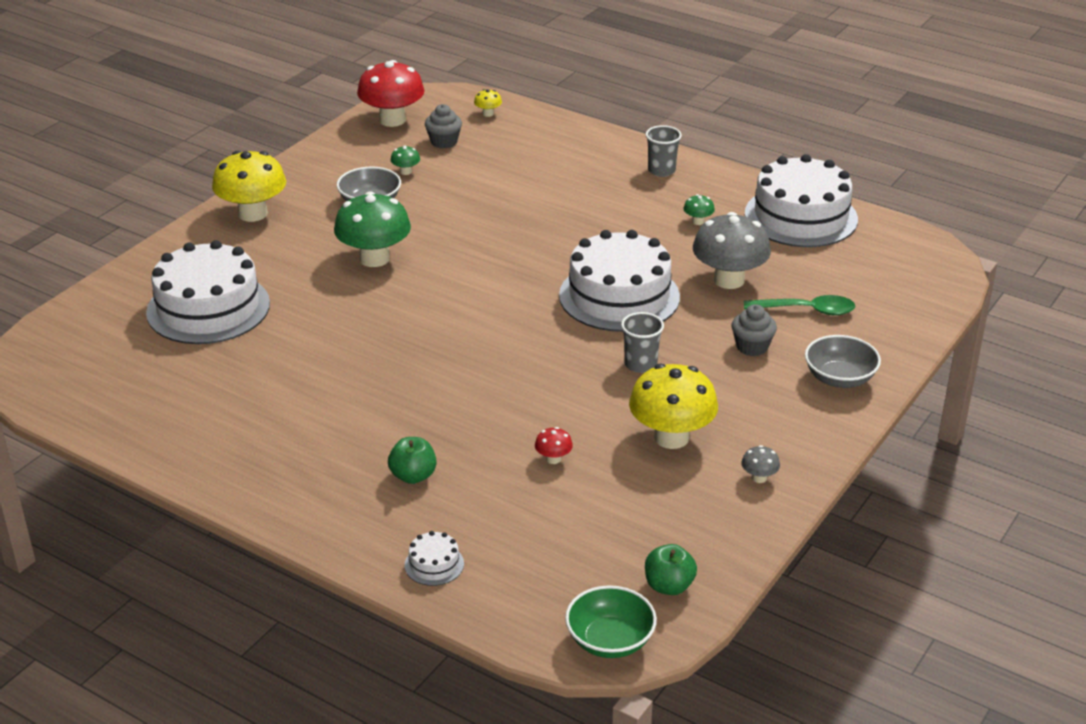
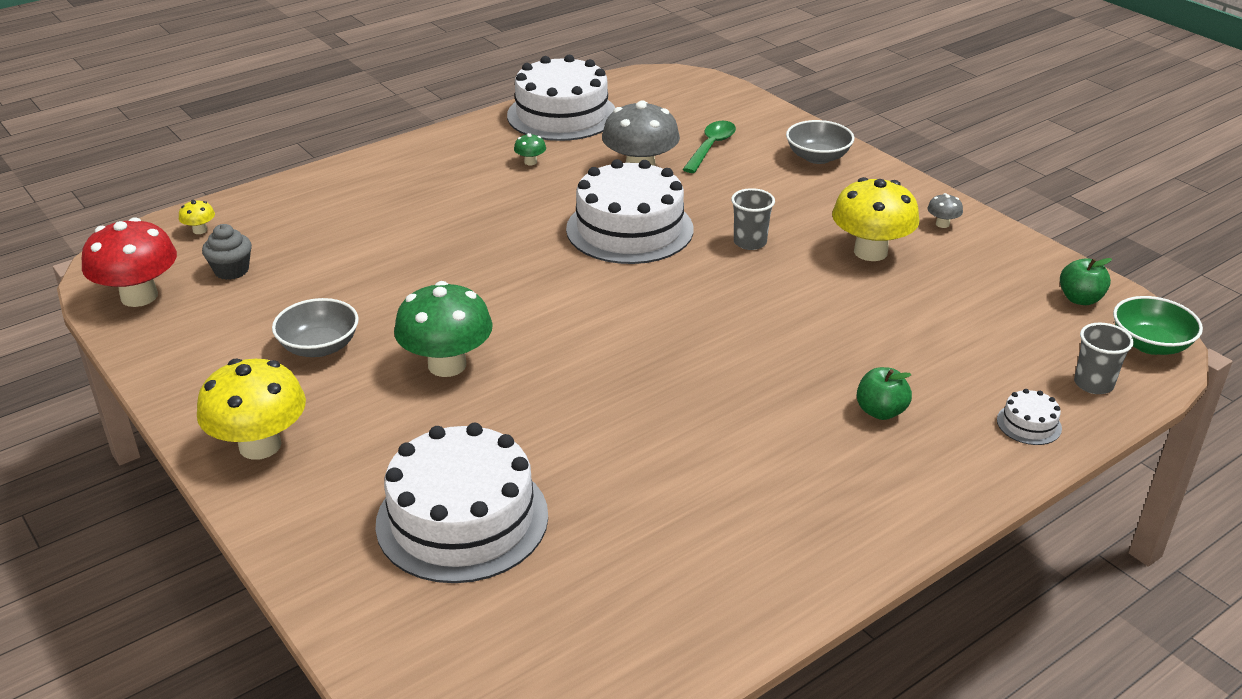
camera: 70 degrees left, 0 degrees up
(406, 171) = (272, 308): green mushroom -> none
(553, 459) = (881, 320): red mushroom -> none
(661, 170) = (422, 159): grey cup -> grey cup (1093, 384)
(752, 347) = (751, 183): grey cupcake -> none

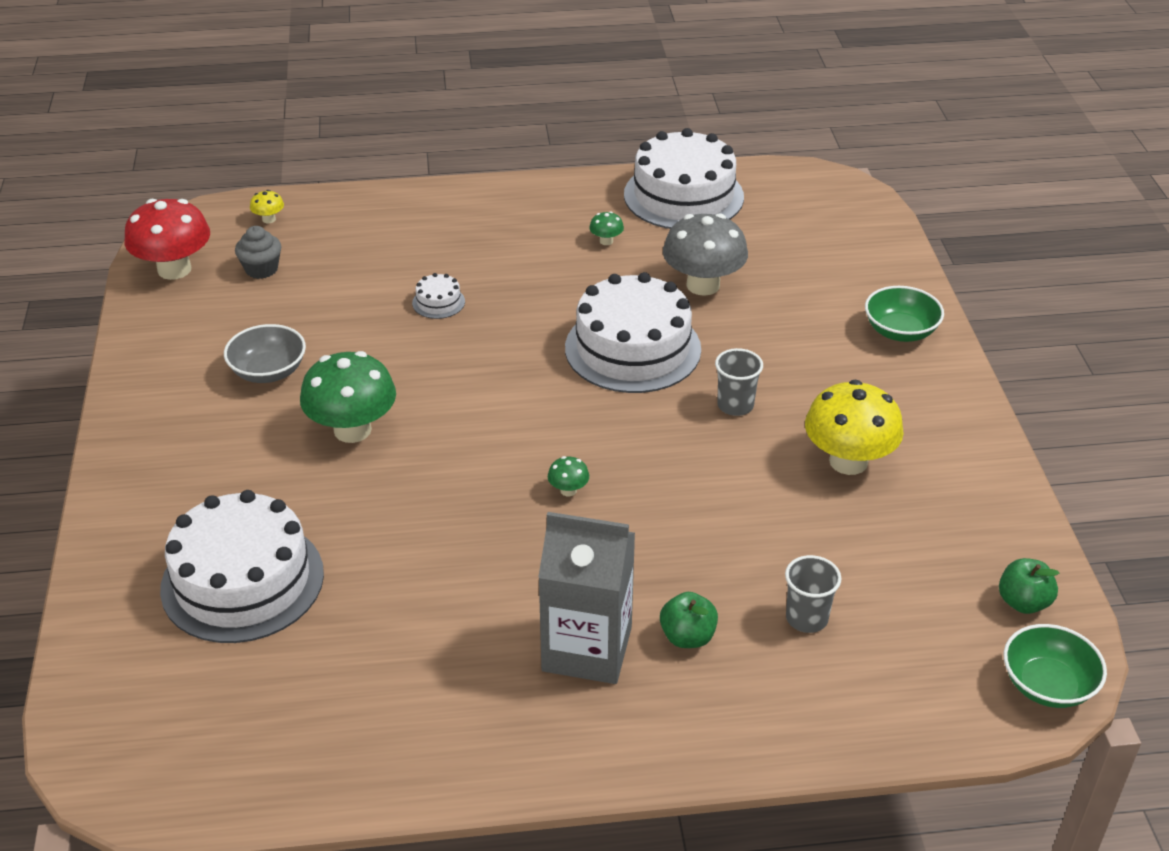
camera: 30 degrees right, 5 degrees up
(260, 445) = (152, 447): yellow mushroom -> none
(681, 344) = (568, 490): none -> green mushroom
(711, 147) = (798, 282): green spoon -> none
(814, 451) = (587, 649): none -> grey carton
(817, 157) = (900, 331): grey bowl -> green bowl
(942, 224) = (959, 458): grey mushroom -> none
(1029, 424) = (821, 714): white cake -> white cake (438, 302)
(1093, 384) = (935, 701): grey cup -> grey cup (806, 618)

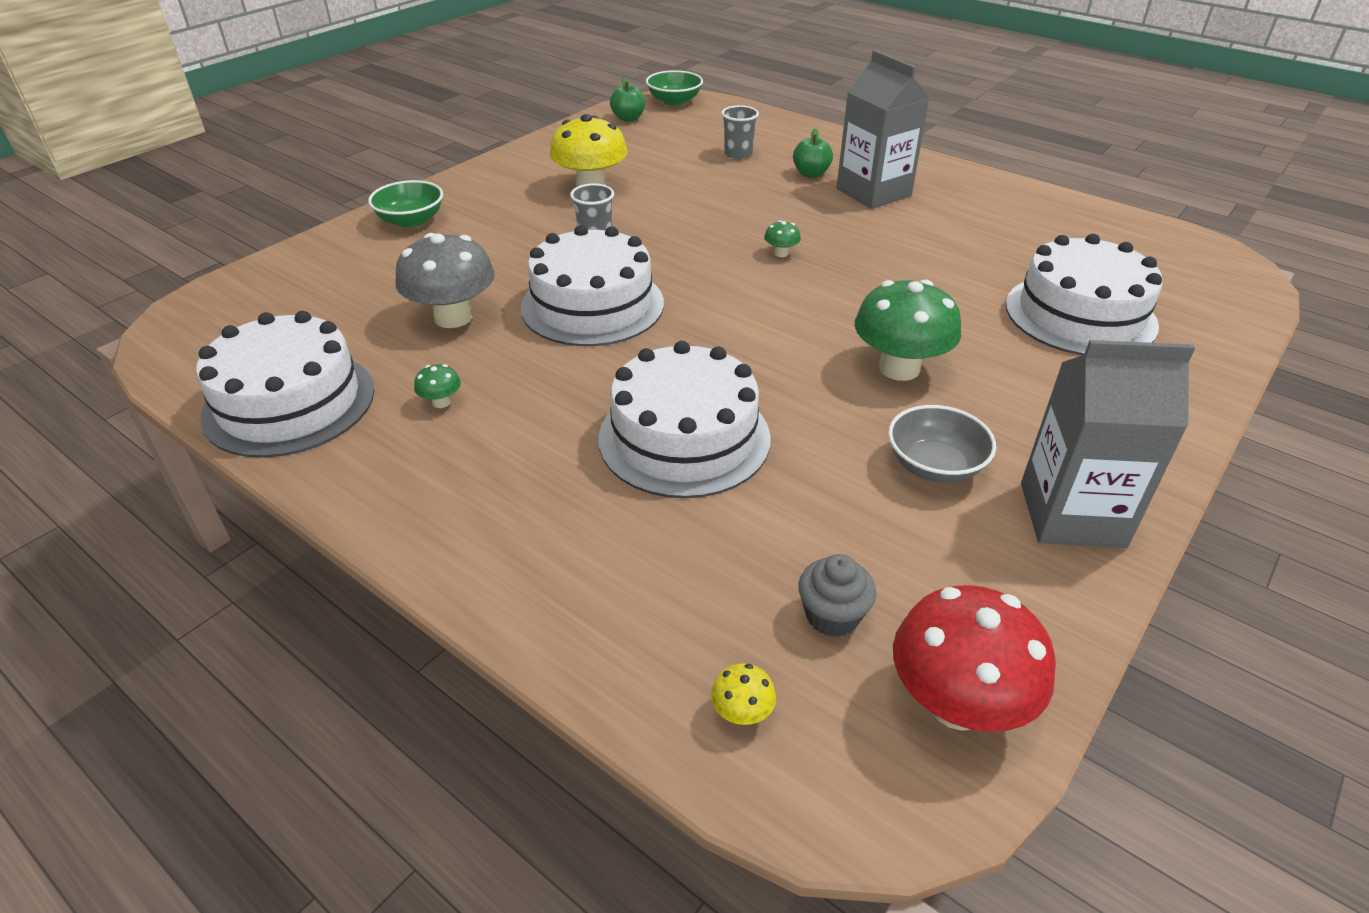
camera: 135 degrees left, 0 degrees up
(162, 388) = (1072, 514): none -> grey carton
(438, 302) = (684, 438): white cake -> white cake, size x2.49

